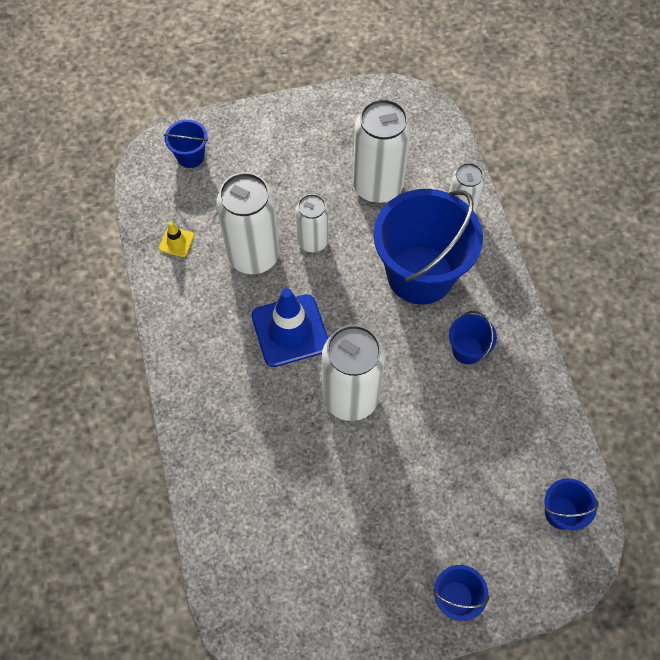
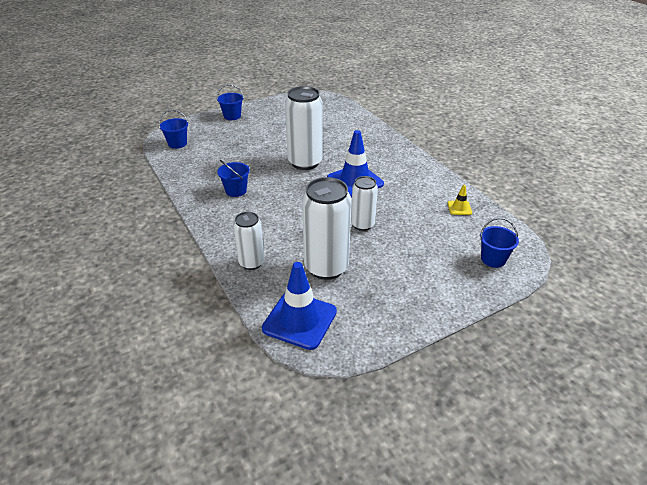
camera: 165 degrees right, 25 degrees down
(254, 255) = (400, 210): white can -> none
(420, 274) = (276, 220): blue bucket -> none
(421, 130) = (299, 320): none -> blue traffic cone

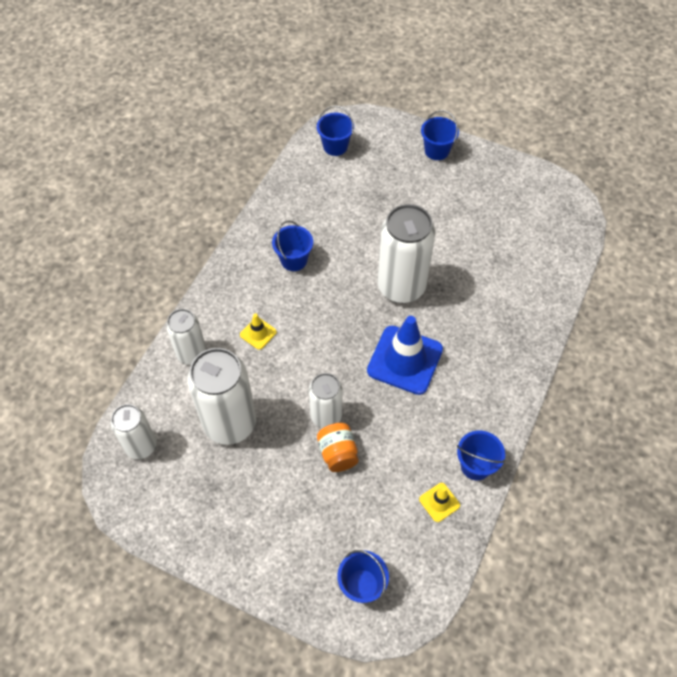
camera: 55 degrees right, 20 degrees up
(271, 227) = (258, 333): none -> yellow traffic cone
(299, 320) = (141, 446): blue traffic cone -> white can
(393, 231) = (338, 453): none -> orange jar
(446, 187) = (475, 465): none -> blue bucket

